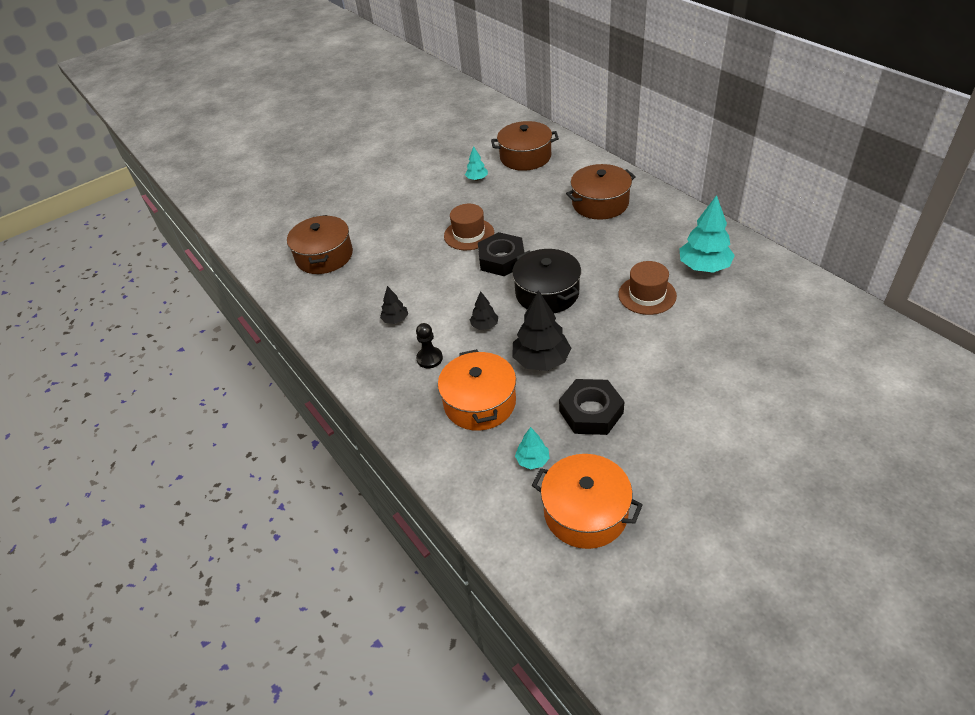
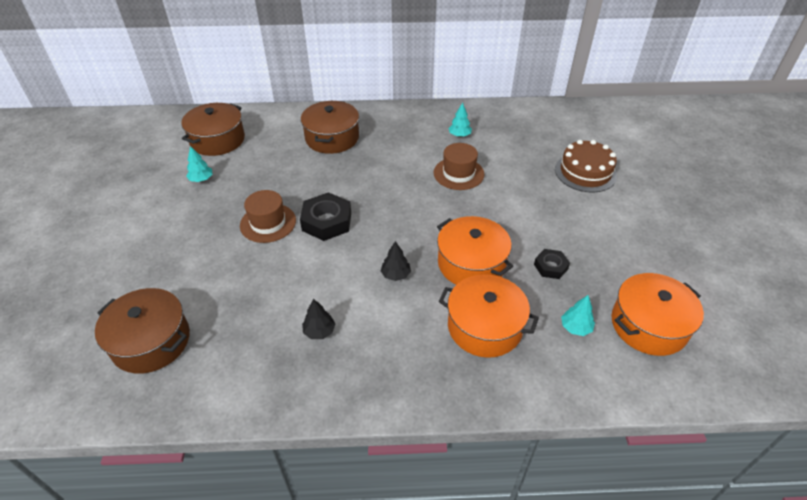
camera: 60 degrees left, 0 degrees up
(429, 358) = (398, 333): black pawn -> none
(541, 360) = (471, 263): black tree -> orange pot
(547, 293) = (399, 219): black pot -> none
(591, 412) = (550, 267): black nut -> black nut, size x0.58
(704, 267) = (459, 135): turquoise tree -> turquoise tree, size x0.52
(762, 377) = (585, 172): none -> brown cake

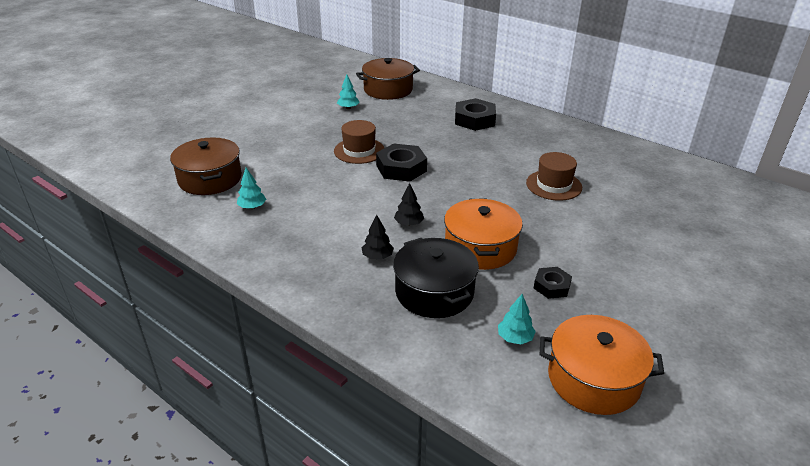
camera: 40 degrees right, 10 degrees down
(319, 331) = (311, 227): black tree -> black tree (377, 257)
(332, 138) = (474, 120): brown pot -> black nut
(459, 135) = (592, 160): turquoise tree -> turquoise tree (252, 207)
(484, 327) = (434, 292): orange pot -> black pot
(585, 172) = (691, 239): brown cake -> none

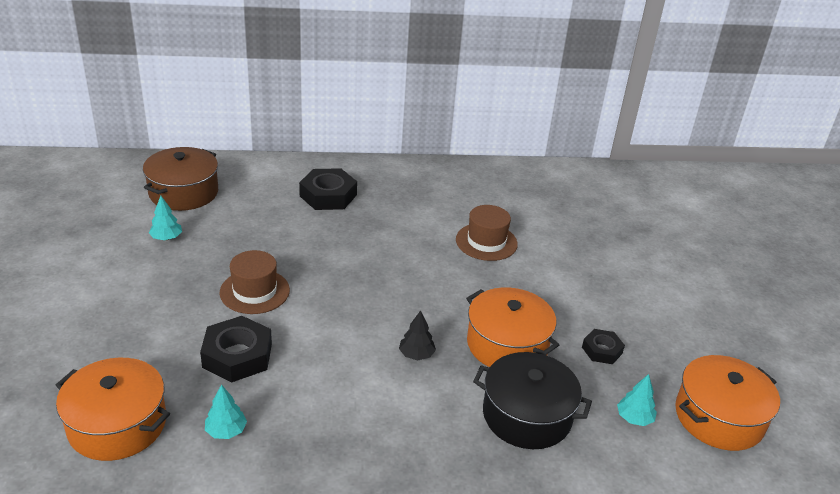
camera: 45 degrees left, 0 degrees up
(210, 179) = (117, 424): brown pot -> orange pot
(377, 257) = (434, 410): black tree -> none
(401, 168) = (328, 292): black nut -> black nut (237, 355)

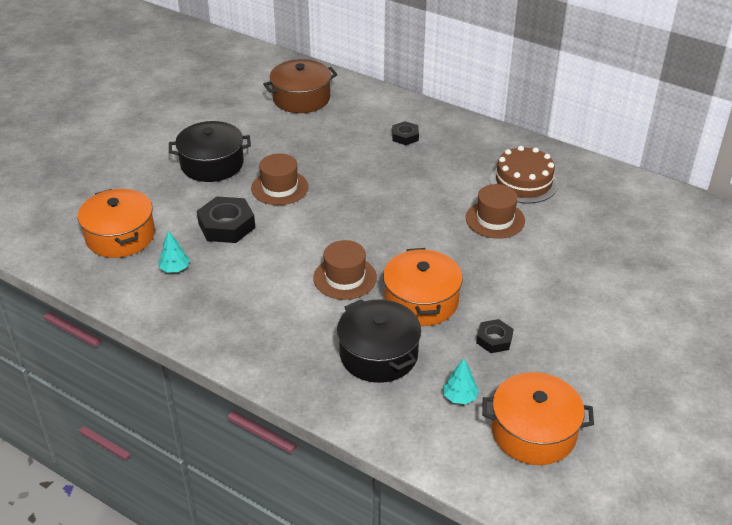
camera: 40 degrees right, 5 degrees up
(151, 295) = (212, 164): none -> black pot
(166, 238) = (258, 128): turquoise tree -> none
(328, 195) = (405, 136): black nut -> black nut, size x0.58
(416, 355) = (345, 278): black tree -> brown hat
(473, 200) = (523, 182): none -> brown cake

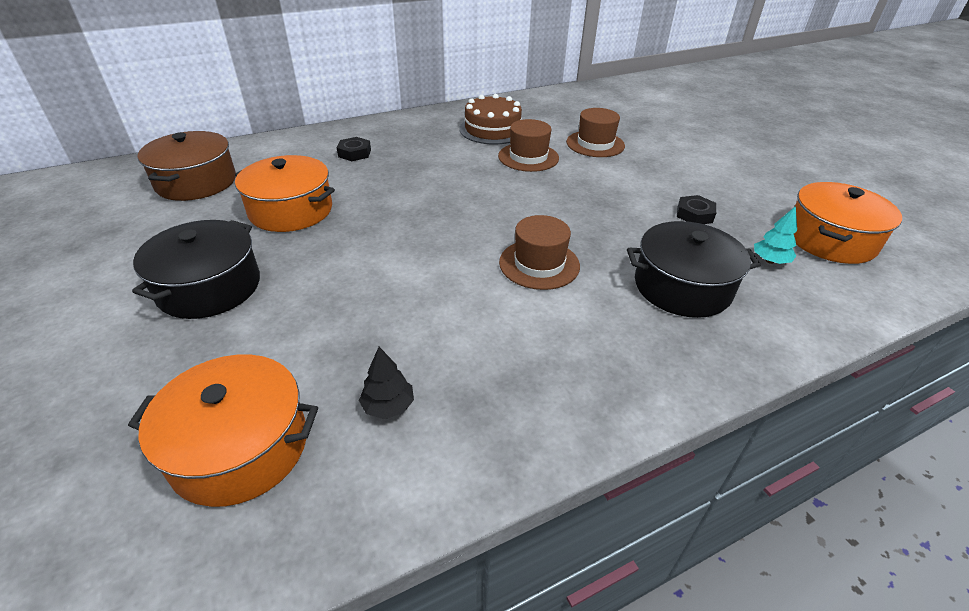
camera: 60 degrees left, 0 degrees up
(175, 269) = (388, 406): turquoise tree -> black tree
(227, 225) = (351, 319): black nut -> none
(279, 188) = (331, 252): brown hat -> brown hat (595, 144)
(421, 301) = (613, 232): orange pot -> orange pot (291, 210)

